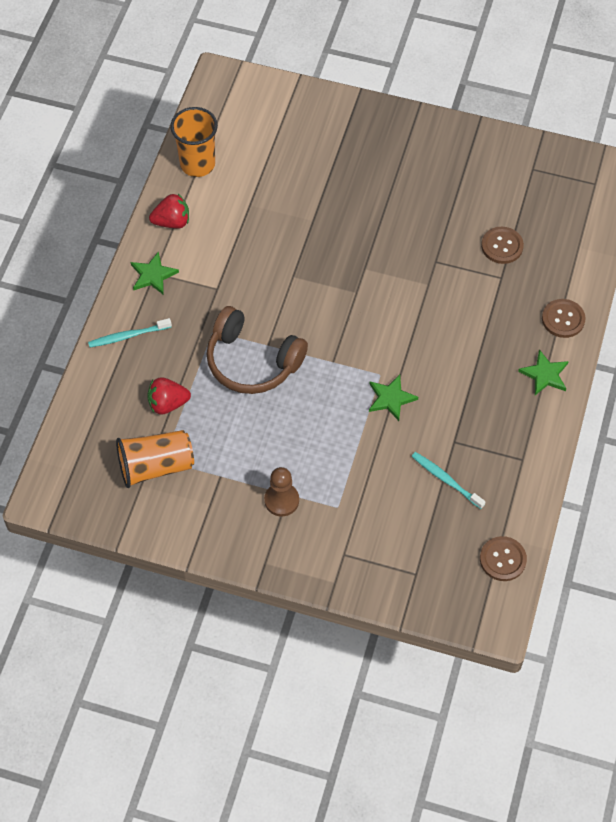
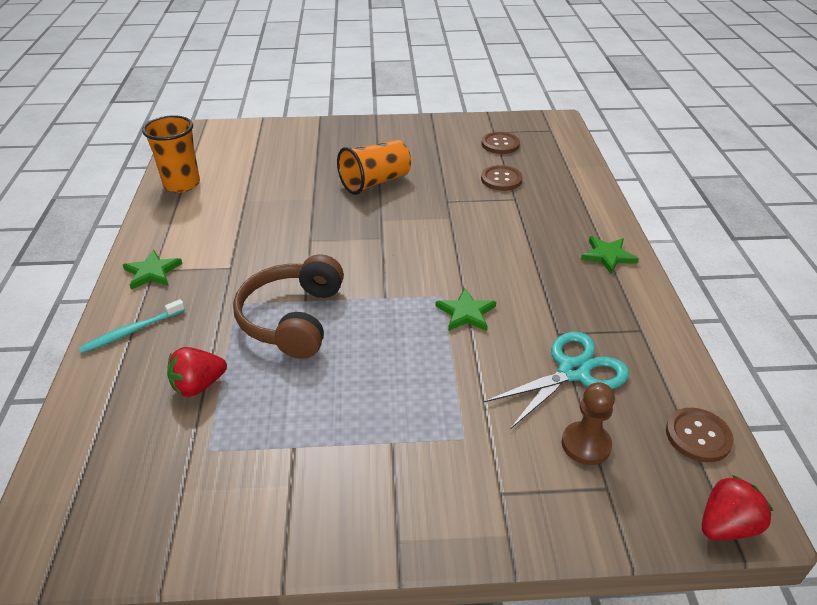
camera: 20 degrees left, 20 degrees down
(155, 466) = (198, 461): orange cup -> orange cup (375, 182)
(172, 222) = (165, 227): red strawberry -> red strawberry (726, 525)
(252, 361) = (292, 319): brown headphones -> brown headphones turned 90 degrees clockwise
(281, 500) = (387, 452): brown pawn -> brown pawn (586, 444)
(445, 479) = (573, 371): turquoise toothbrush -> turquoise scissors
(563, 319) = (592, 213): brown button -> brown button (500, 144)

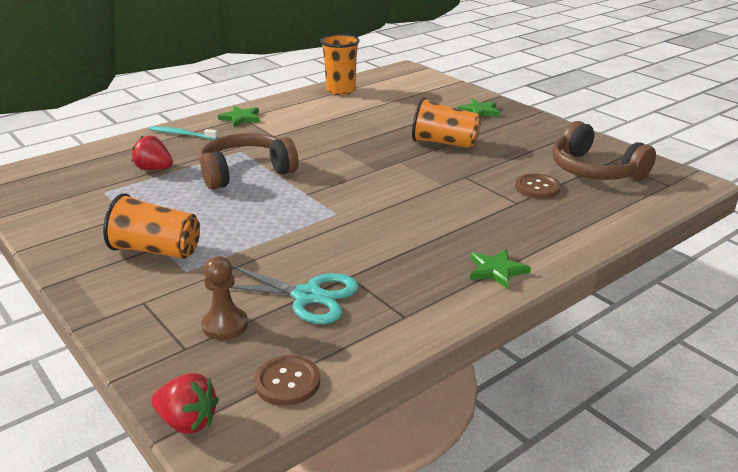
camera: 55 degrees right, 10 degrees down
(400, 447) = (156, 250): none -> orange cup
(466, 313) = (327, 229): green star -> green star (479, 111)
(500, 144) = (594, 170): brown button -> brown headphones

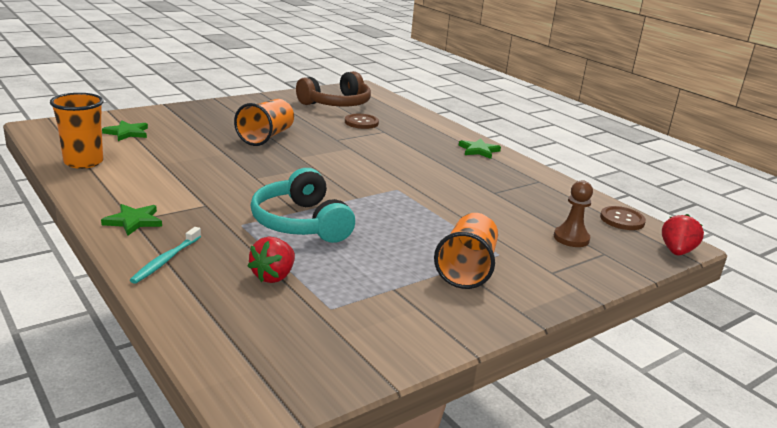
camera: 90 degrees left, 5 degrees down
(245, 172) = (301, 223): brown headphones -> turquoise headphones
(308, 296) = (525, 208): turquoise scissors -> none
(479, 111) = (198, 116): green star -> green star (127, 133)

